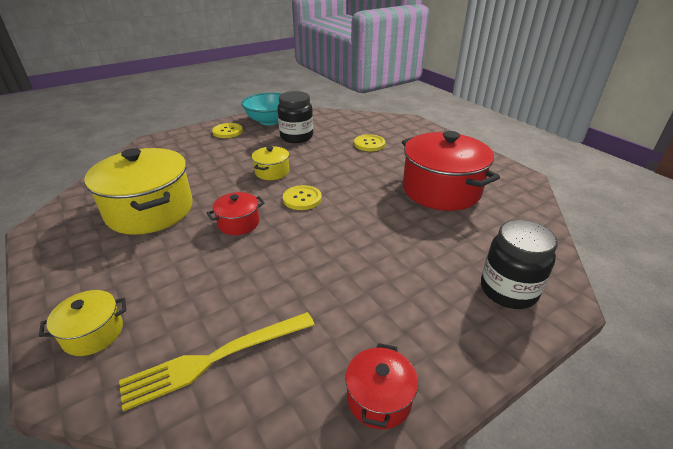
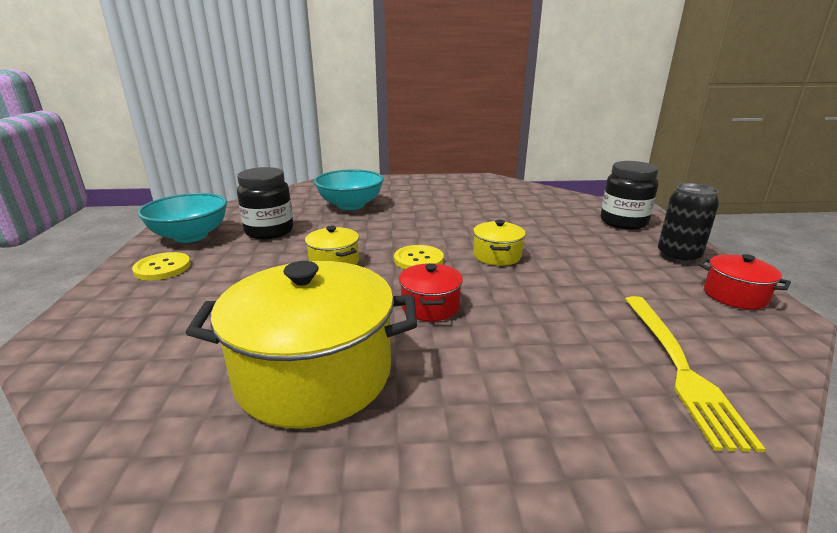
camera: 60 degrees left, 10 degrees down
(93, 333) = (610, 471): yellow pot -> yellow pot (497, 256)
(369, 144) = (350, 205): yellow button -> turquoise bowl
(441, 190) = (474, 204): red pot -> none
(447, 345) = (678, 257): none -> black can

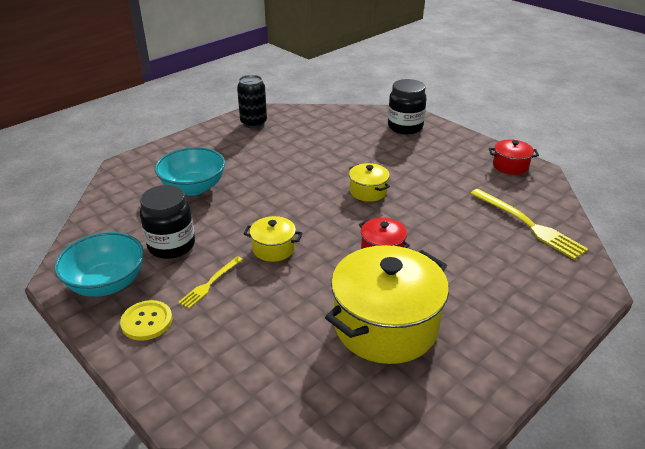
camera: 40 degrees left, 10 degrees up
(246, 264) = (210, 283): none -> yellow fork
(418, 260) = (326, 218): yellow button -> none
(678, 257) = (461, 147): black can -> black can (253, 123)

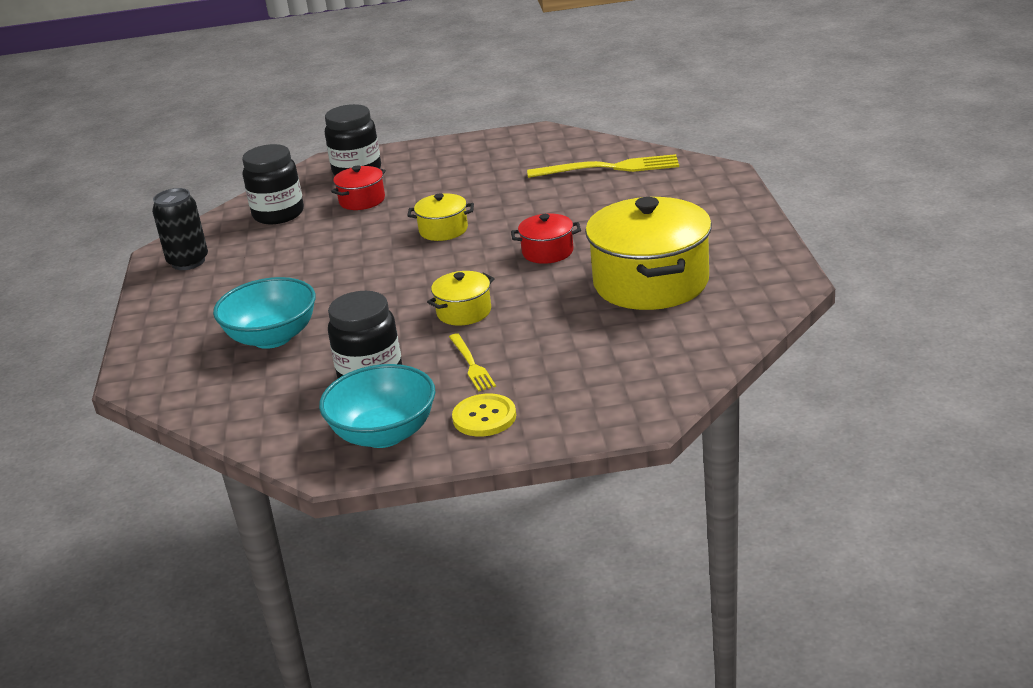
camera: 50 degrees left, 5 degrees down
(329, 125) = (278, 214): none -> black jar
(510, 166) = (512, 142): red pot -> red pot (362, 200)

